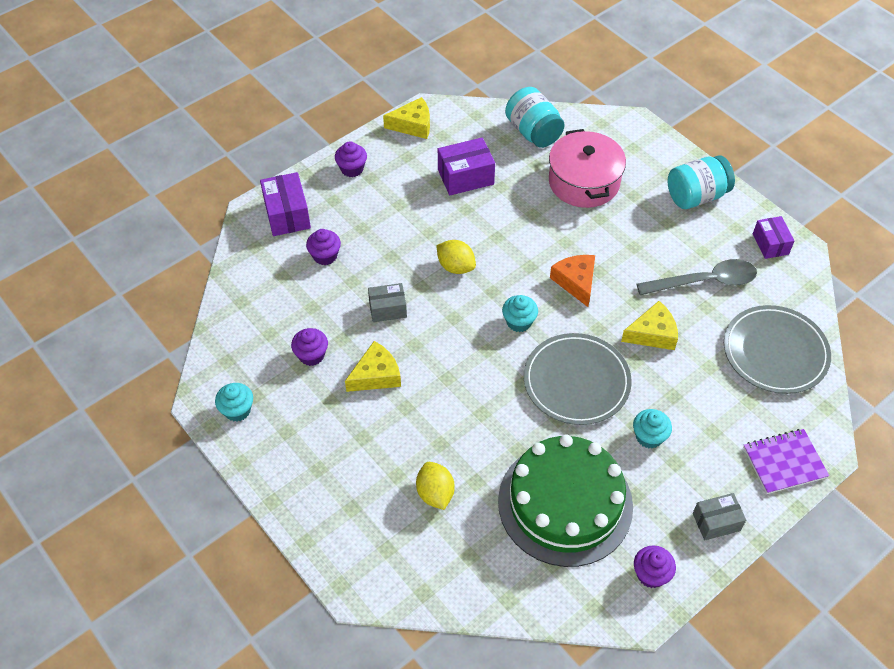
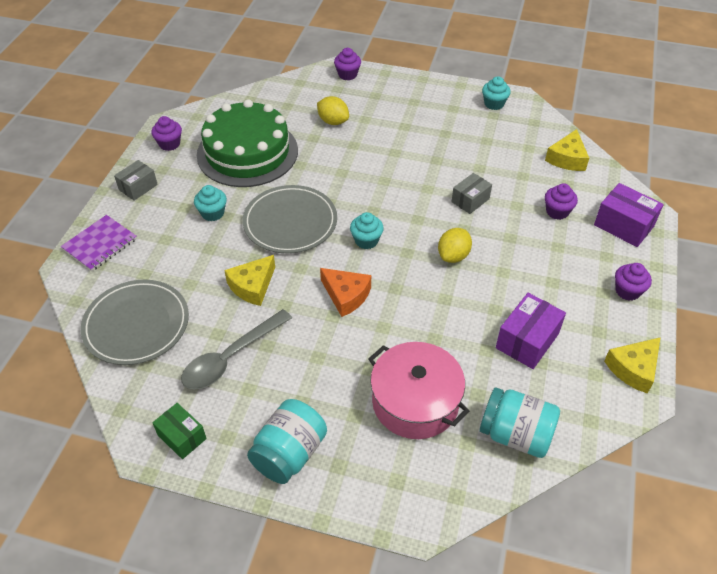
camera: 145 degrees right, 5 degrees down
(311, 355) = (487, 149): purple cupcake -> purple cupcake (347, 74)
(376, 375) = (433, 159): yellow cheese -> yellow cheese (567, 158)
(456, 267) = (453, 256): yellow lemon -> yellow lemon turned 60 degrees counterclockwise
(770, 244) = (182, 437): purple box -> green box

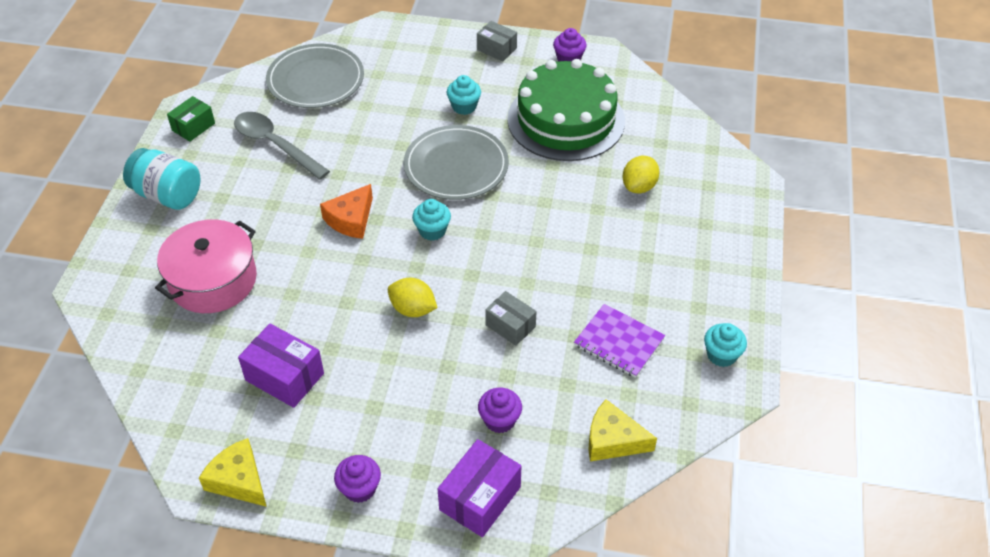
camera: 85 degrees right, 0 degrees up
(100, 244) = (414, 39): purple notebook -> purple notebook (618, 342)
(252, 286) = (363, 148): yellow cheese -> none
(347, 74) = (743, 193): purple cupcake -> none
(515, 434) = (165, 361): turquoise jar -> none

